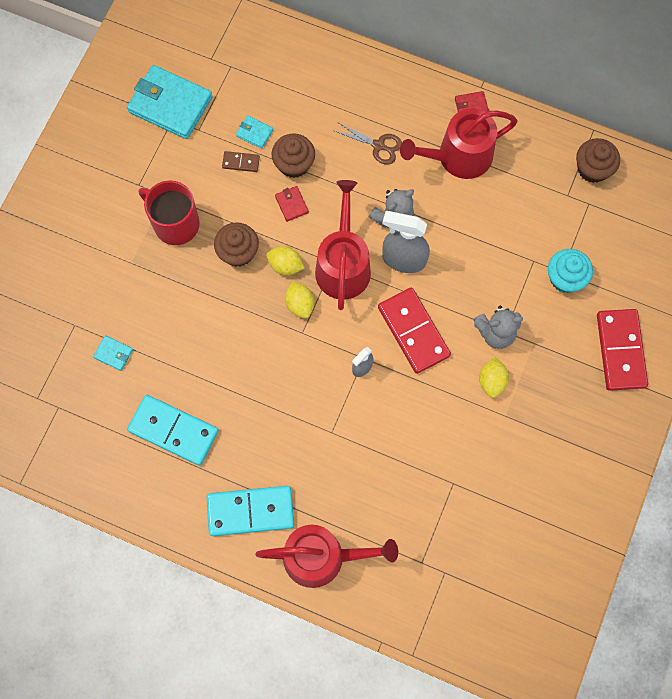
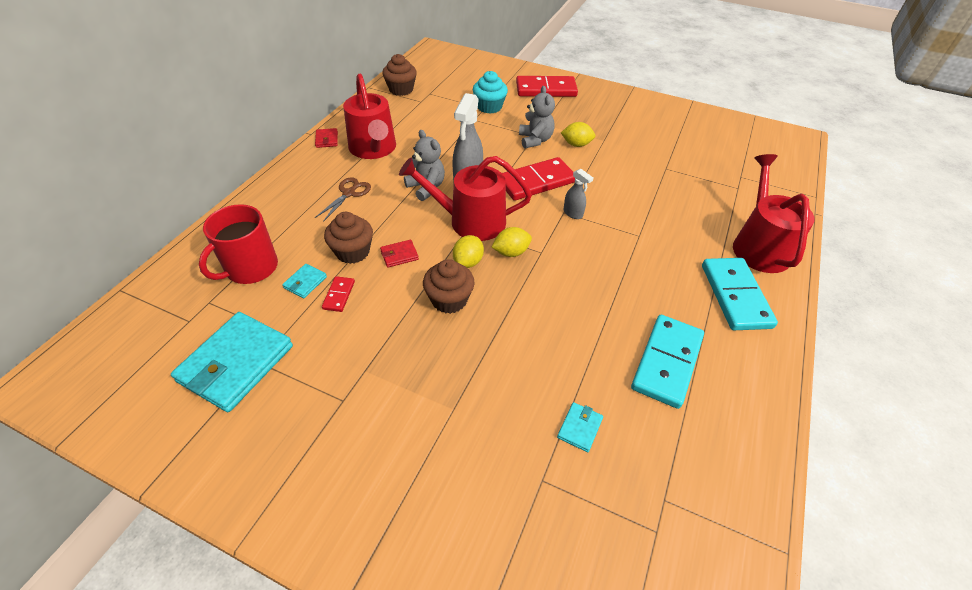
camera: 90 degrees left, 25 degrees down
(175, 223) = (405, 359): red mug -> red mug (250, 268)
(241, 162) = (339, 295): brown domino -> red domino

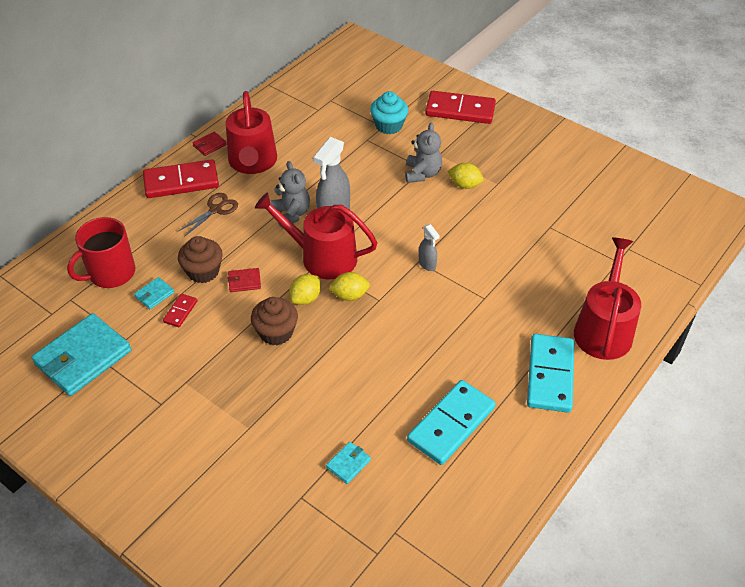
camera: 15 degrees right, 0 degrees up
(327, 140) = (209, 145): red wallet -> red wallet turned 45 degrees clockwise
(401, 89) = (301, 92): brown cupcake -> none
(536, 182) = (404, 223): red domino -> red domino (181, 182)

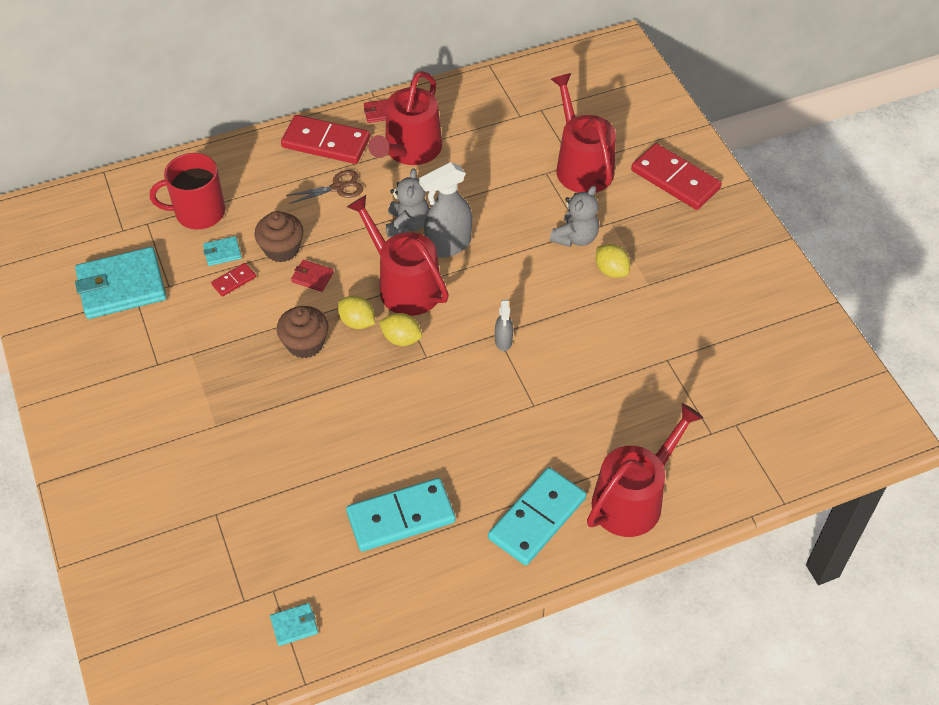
camera: 30 degrees right, 5 degrees up
(306, 298) = (357, 322): yellow lemon -> yellow lemon turned 60 degrees clockwise
(348, 464) = (278, 505): turquoise wallet -> turquoise wallet (294, 625)
(388, 125) = (581, 166): turquoise cupcake -> red watering can

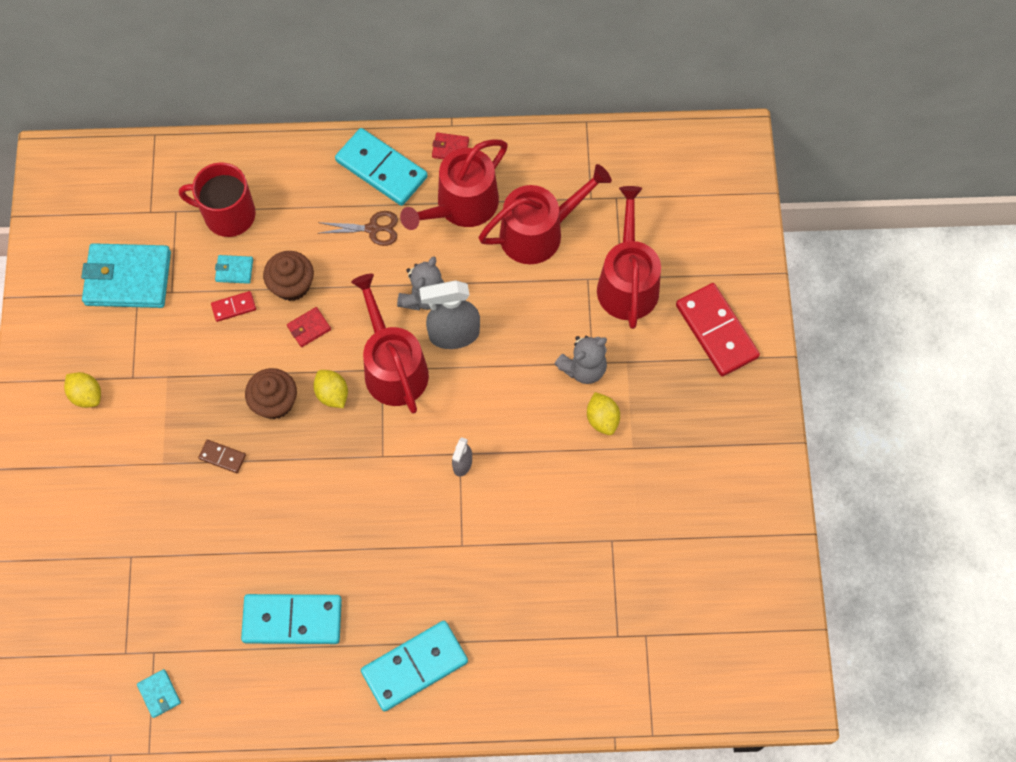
camera: 20 degrees right, 15 degrees up
(273, 402) = (222, 457): none -> brown domino
(294, 625) = (159, 694): turquoise wallet -> turquoise wallet turned 60 degrees clockwise
(312, 277) = (309, 328): red wallet -> red wallet turned 75 degrees counterclockwise
(326, 142) = (381, 169): red domino -> turquoise domino
(401, 339) = (366, 428): yellow lemon -> yellow lemon (87, 395)
(633, 499) = (512, 679): red watering can -> red watering can (538, 232)

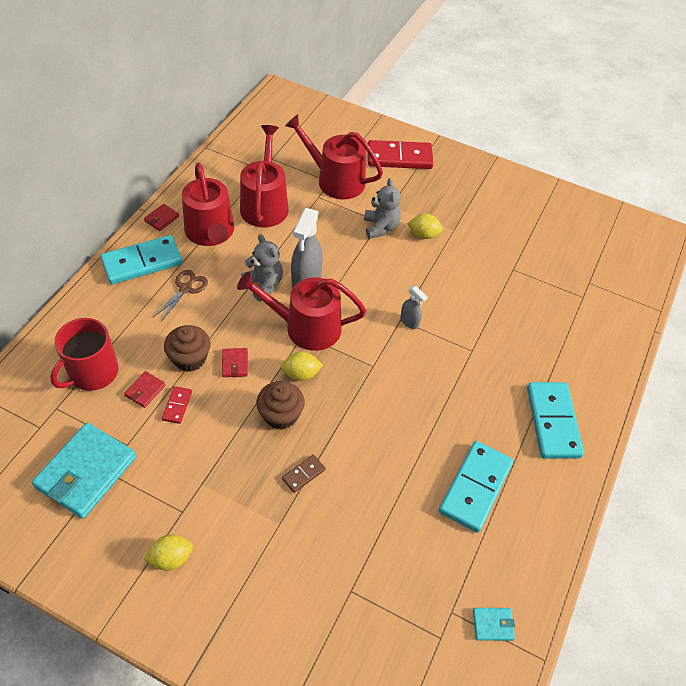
camera: 65 degrees left, 15 degrees down
(234, 270) = (145, 391): turquoise wallet -> red wallet

